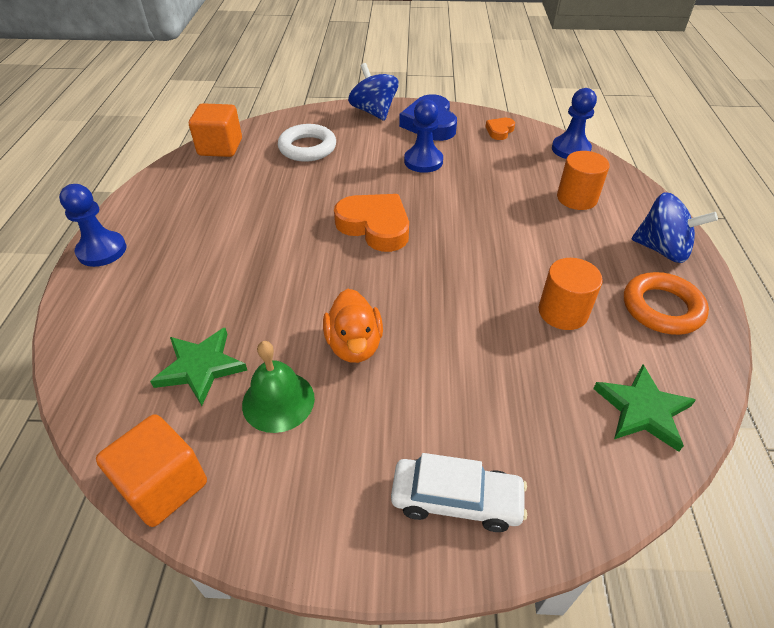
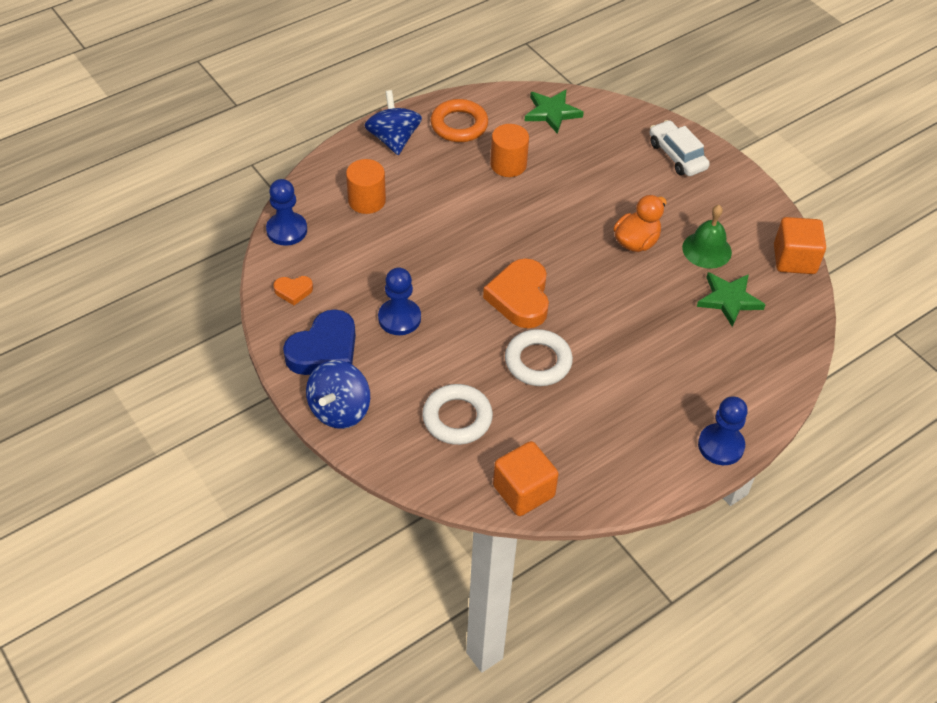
camera: 130 degrees left, 5 degrees up
(303, 203) = (538, 361): none -> white ring

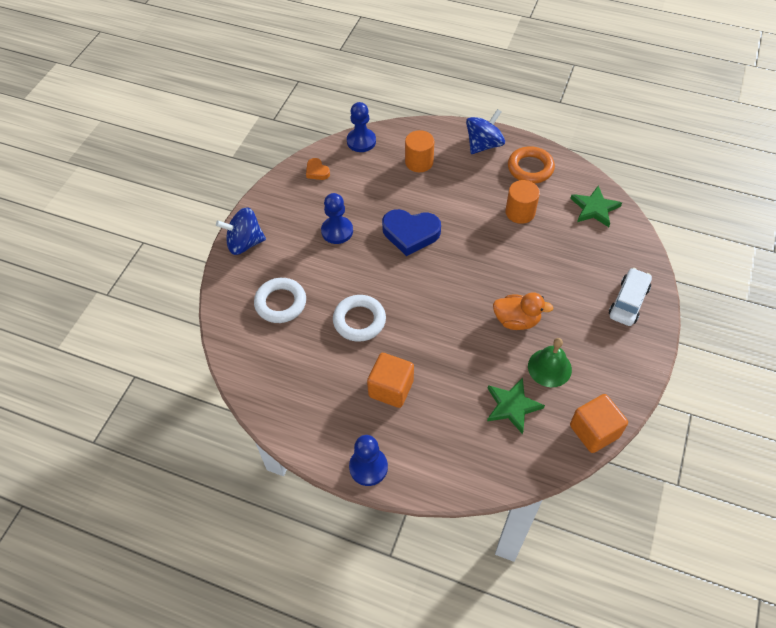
camera: 60 degrees right, 5 degrees up
(324, 350) = (284, 211): blue heart -> blue heart (410, 234)
(520, 298) = (406, 282): orange heart -> none
(523, 491) = (248, 368): orange cube -> orange cube (391, 388)

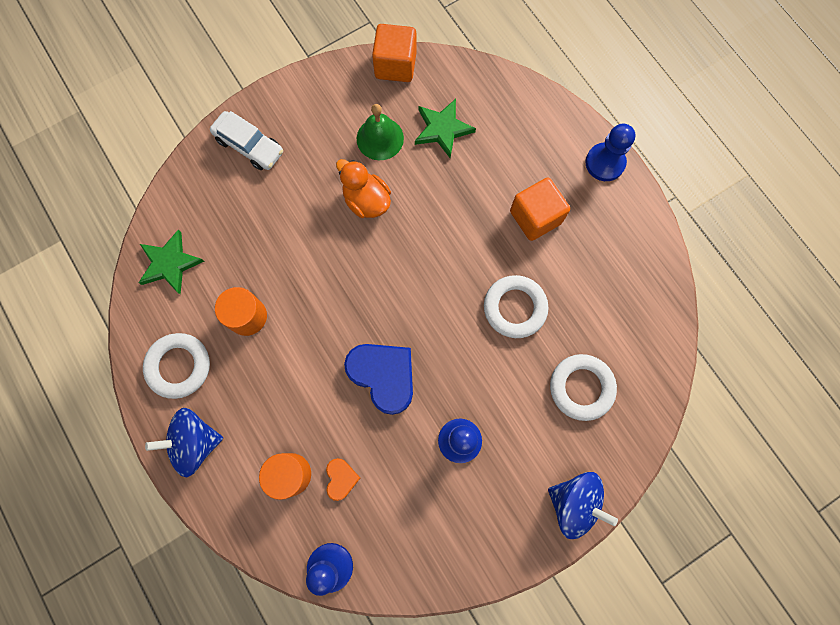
camera: 145 degrees left, 20 degrees up
(317, 171) = (420, 555): orange heart -> orange heart (341, 479)
(530, 168) = (179, 366): orange ring -> white ring
(628, 302) = (249, 146): white car -> white car turned 120 degrees counterclockwise

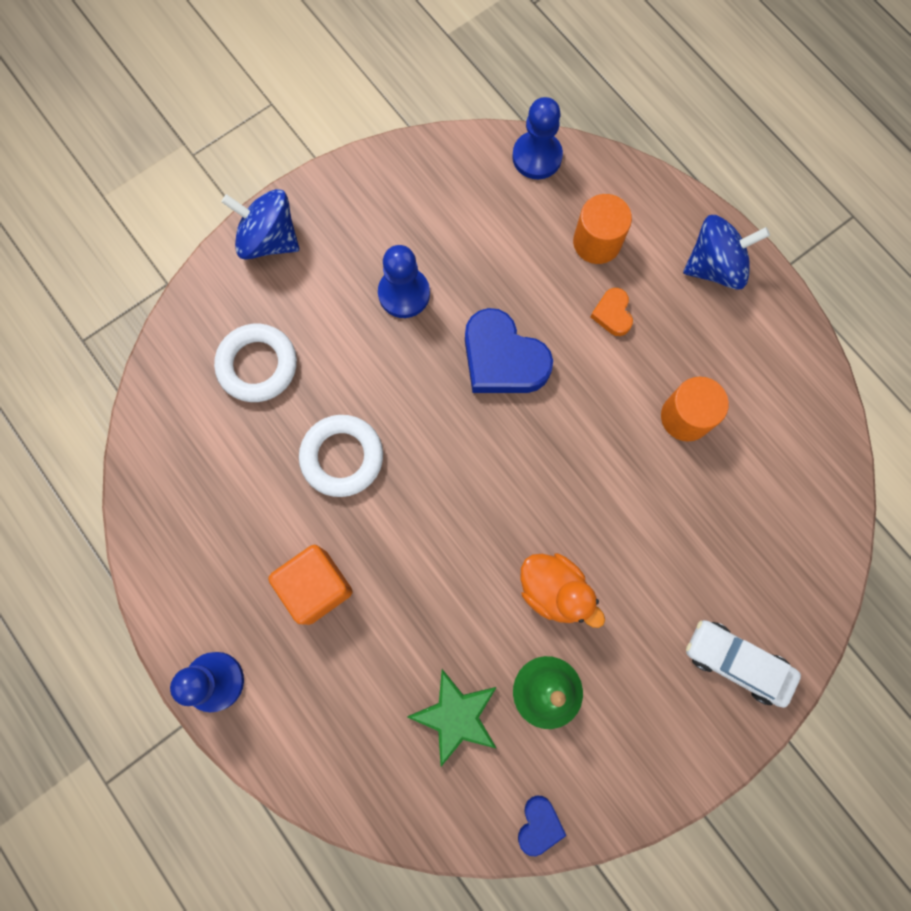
camera: 175 degrees right, 0 degrees up
(170, 263) = (803, 477): green star -> none
(179, 366) = (756, 349): white ring -> none
(341, 479) = (538, 242): orange heart -> orange heart (612, 314)
(395, 65) = (539, 825): orange cube -> blue heart

